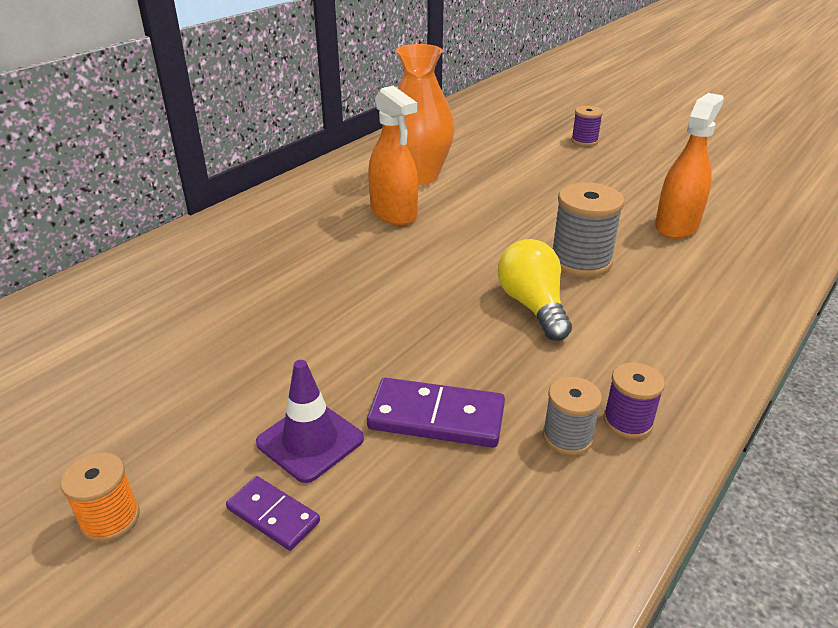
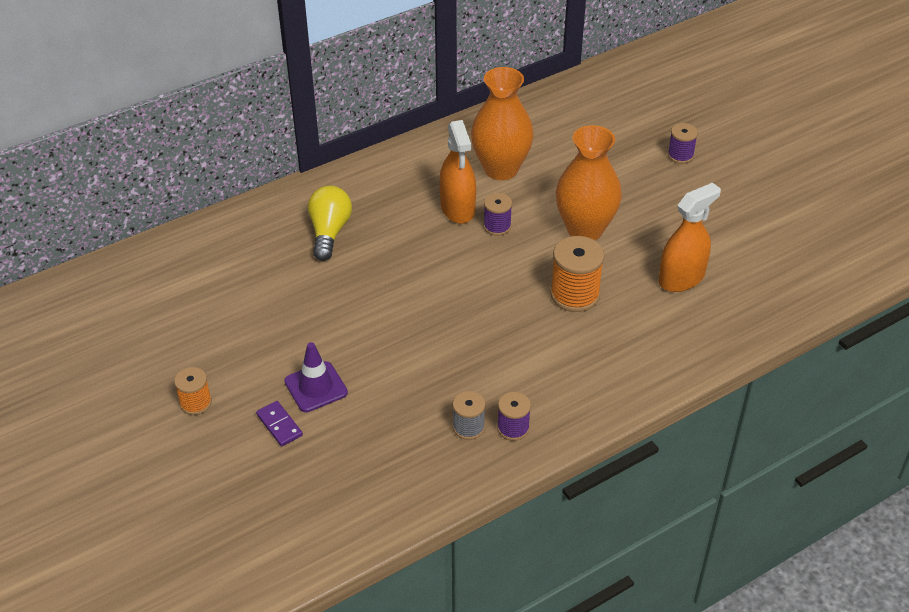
camera: 20 degrees right, 10 degrees up
(436, 417) = (397, 392): purple domino -> none
(448, 220) = (497, 226): none -> purple spool
(533, 306) = (511, 326): yellow light bulb -> yellow light bulb (329, 232)
(543, 206) = (585, 229): none -> orange vase
(580, 261) = (574, 295): grey spool -> orange spool

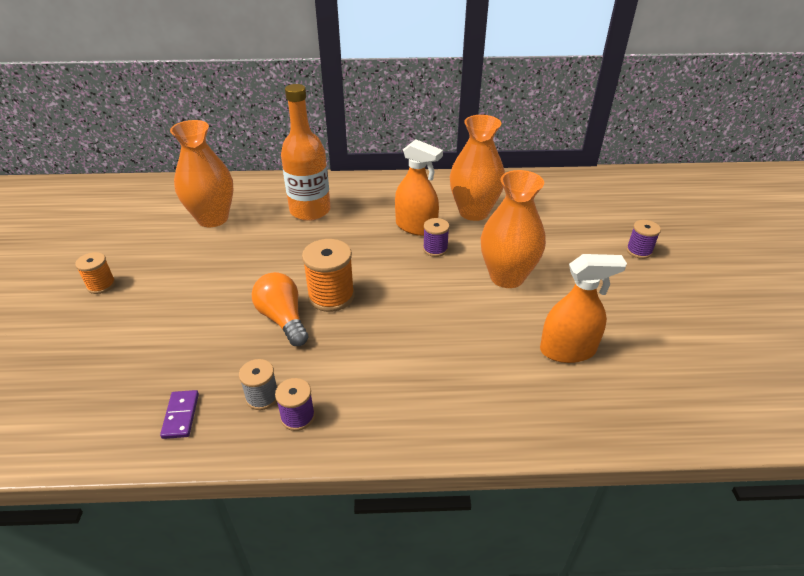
camera: 30 degrees right, 5 degrees down
(230, 283) = (213, 218): none -> orange vase
(279, 425) = (132, 326): purple domino -> purple domino (181, 415)
(316, 387) = (187, 309): purple traffic cone -> none
(329, 232) = (310, 210): yellow light bulb -> orange bottle
(418, 355) = (283, 319): none -> orange light bulb
(457, 208) = (416, 227): orange spray bottle -> orange spray bottle turned 75 degrees counterclockwise
(574, 295) = (454, 324): orange spool -> orange spool (331, 296)

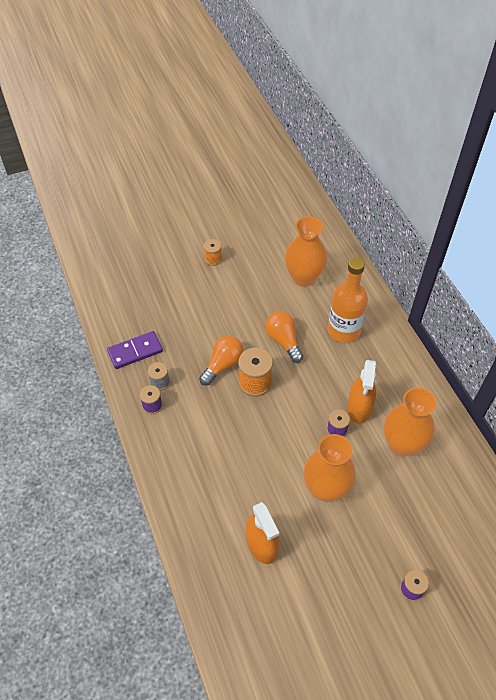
camera: 70 degrees right, 15 degrees up
(181, 415) = (135, 351): purple domino -> purple domino, size x1.68
(288, 257) = (283, 341): none -> orange light bulb

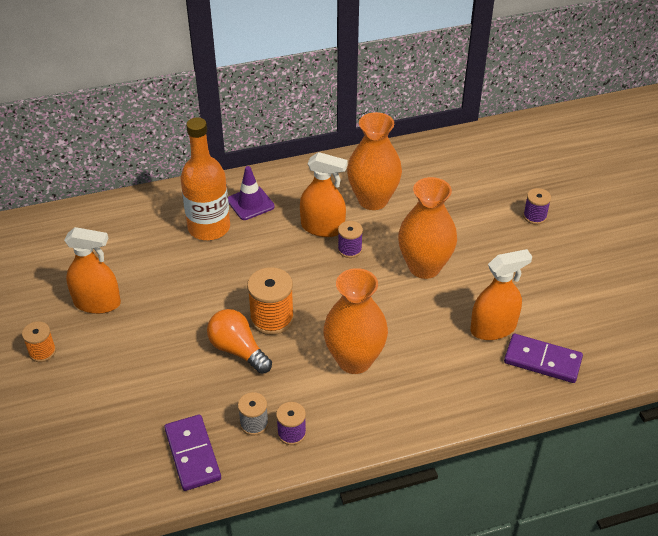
camera: 85 degrees left, 10 degrees down
(229, 585) = (542, 360): none -> purple domino
(258, 278) = (97, 303): none -> orange spray bottle
(283, 341) = (212, 285): orange light bulb -> none
(303, 278) = (112, 256): orange vase -> orange vase (354, 360)
(377, 354) = (250, 203): none -> purple traffic cone

